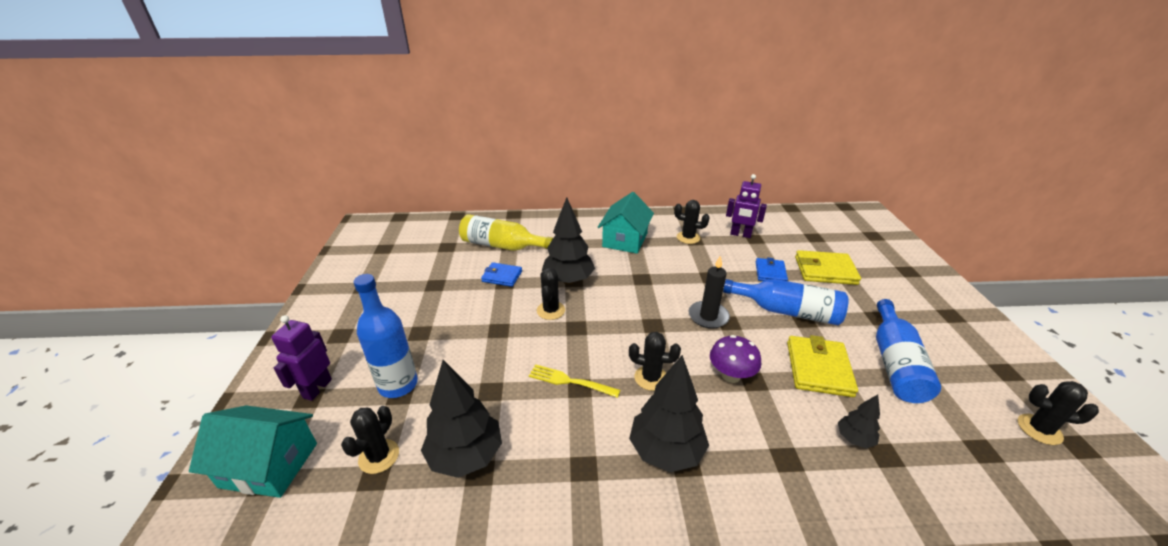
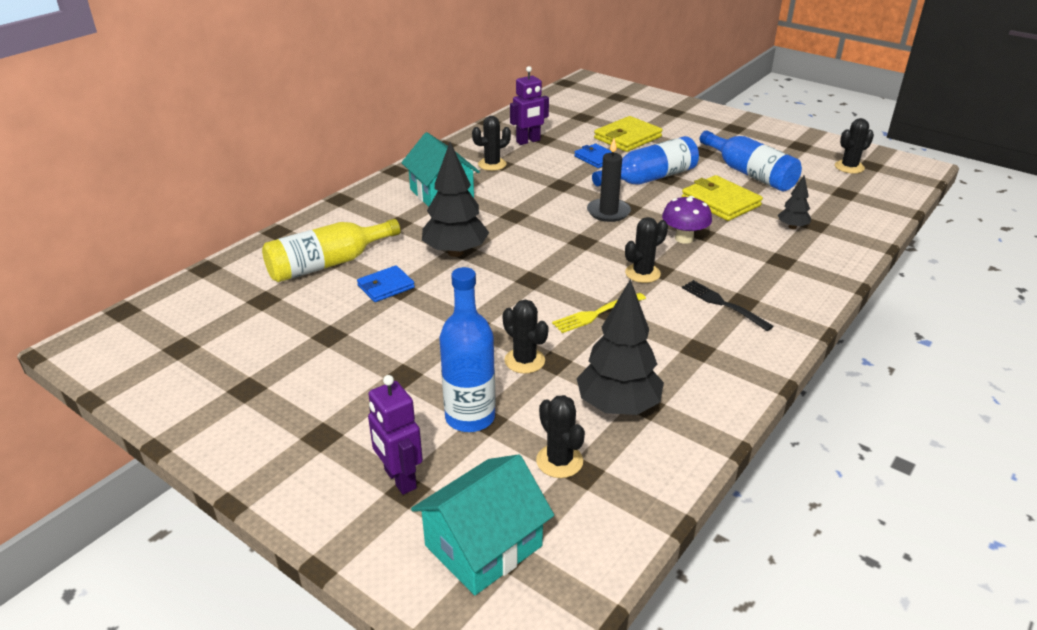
camera: 50 degrees left, 0 degrees up
(551, 310) = (487, 282): black cactus -> black cactus (524, 361)
(666, 451) = (723, 304): black tree -> black fork

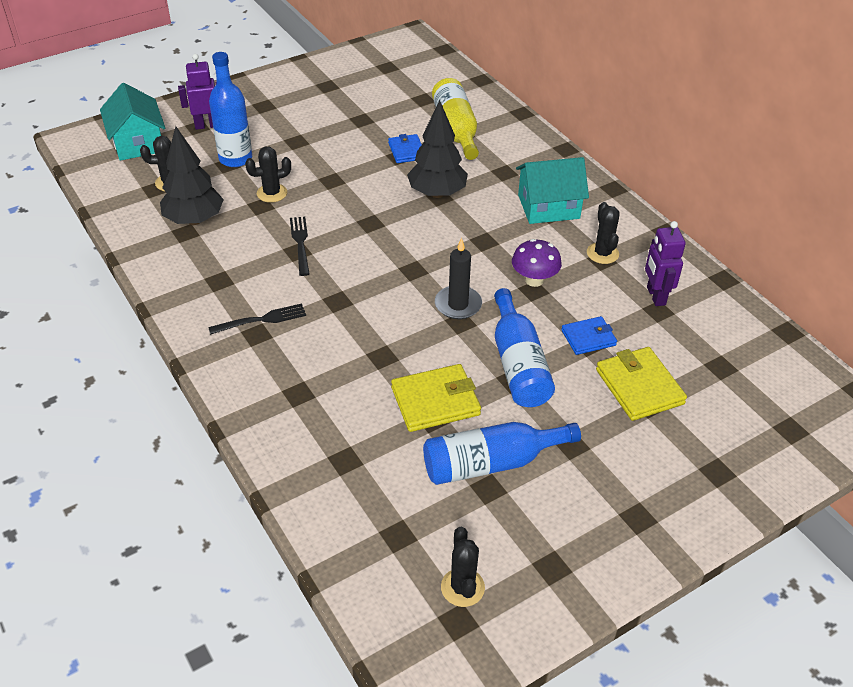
camera: 110 degrees right, 10 degrees up
(596, 314) = (300, 243): yellow fork -> black fork
(642, 273) = (338, 289): black cactus -> none
(684, 238) = (378, 339): purple mushroom -> purple mushroom (534, 280)
(792, 227) = (351, 436): black tree -> none

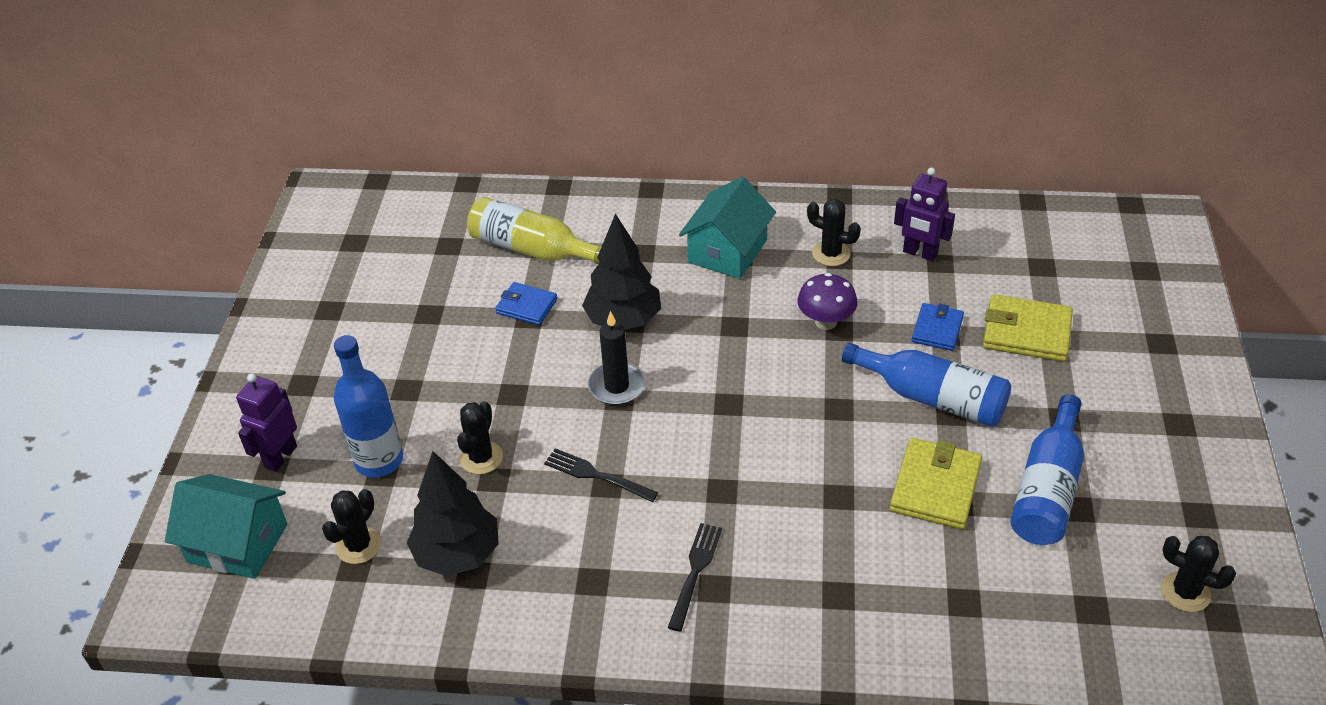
camera: 50 degrees left, 0 degrees up
(458, 305) = (812, 397): black candle -> black candle (616, 386)

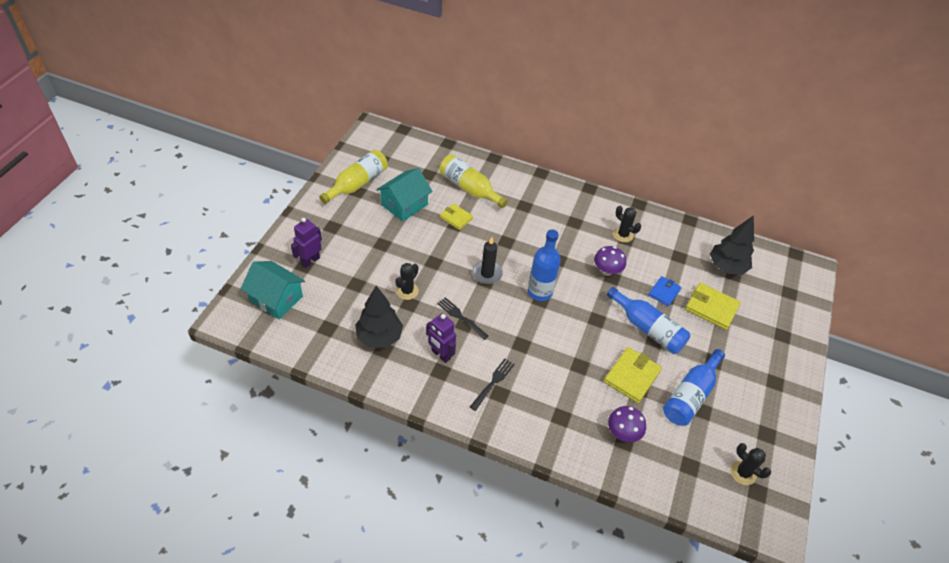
camera: 10 degrees right, 5 degrees up
(324, 297) = (357, 184): none -> yellow bottle
(358, 545) = (333, 318): black cactus -> none
(379, 460) = (357, 277): blue bottle -> blue bottle (540, 292)
(526, 306) = (456, 218): blue wallet -> yellow wallet
(623, 320) = (502, 240): black tree -> black tree (726, 267)
(727, 251) = (569, 218): turquoise house -> turquoise house (404, 204)
(920, 253) = (670, 248): purple robot -> purple robot (440, 355)
(956, 589) = (622, 433): none -> purple mushroom

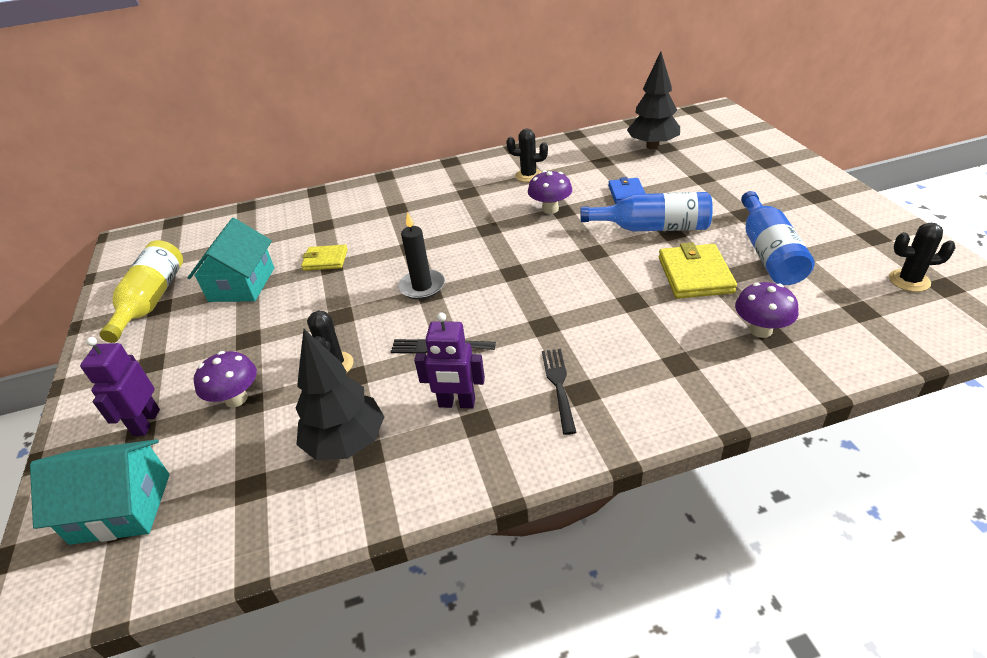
camera: 30 degrees left, 10 degrees down
(353, 277) = (236, 399): none -> purple mushroom
(469, 188) = (314, 227): yellow bottle -> none
(540, 292) = (503, 266): blue bottle -> none
(711, 308) = (683, 179): yellow wallet -> none

